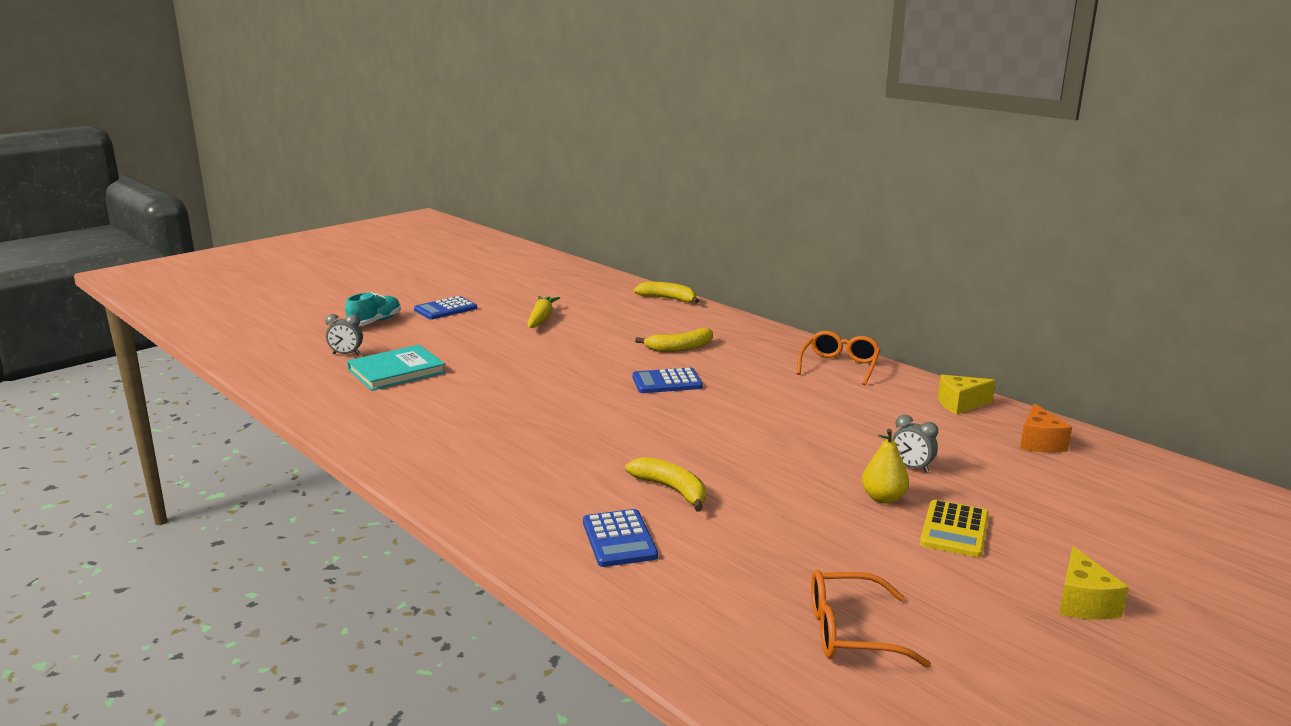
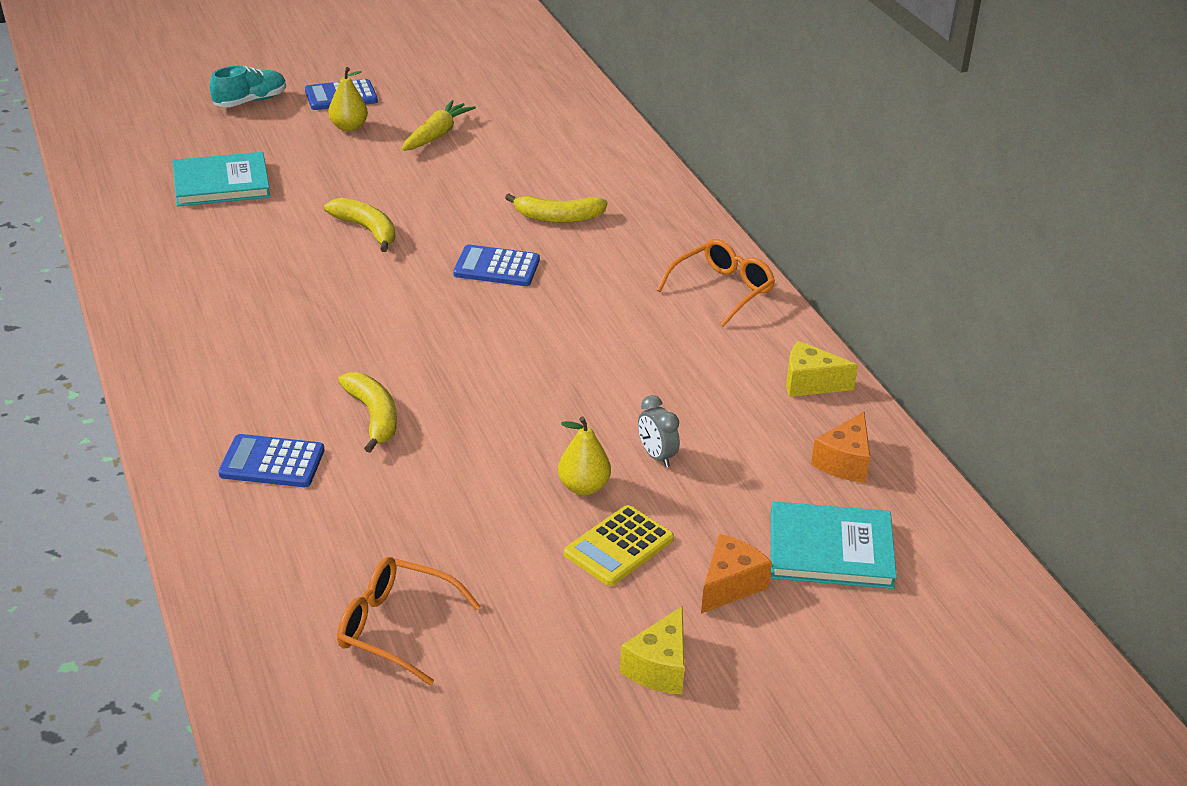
camera: 20 degrees right, 15 degrees up
(346, 354) = (187, 146): grey clock -> none
(469, 324) = (349, 127): none -> yellow pear
(619, 539) = (272, 462): blue calculator -> blue calculator turned 90 degrees clockwise
(668, 299) = (615, 133): yellow banana -> yellow banana (367, 230)
(1062, 534) = (730, 585): none -> orange cheese
(1098, 495) = (830, 550): none -> turquoise book

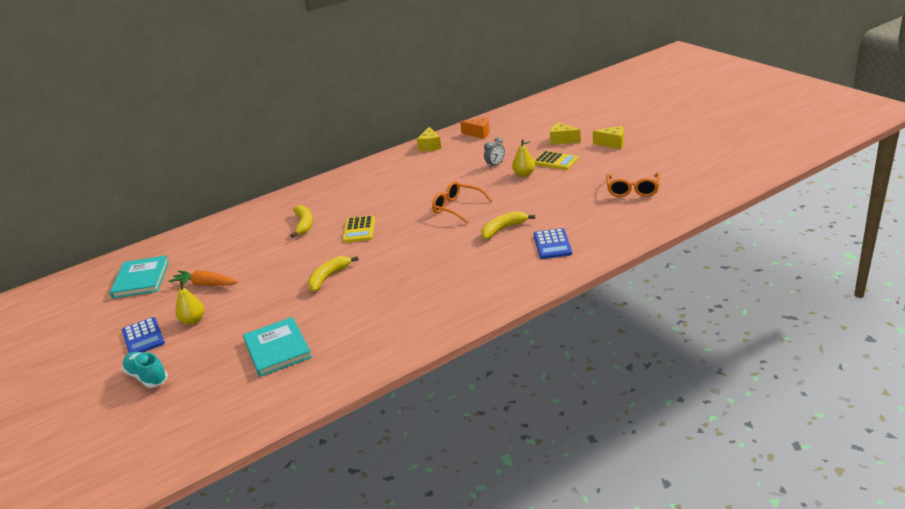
camera: 95 degrees left, 5 degrees down
(436, 135) = (205, 284): yellow carrot -> orange carrot
(497, 267) = (359, 230): blue calculator -> yellow calculator
(721, 290) = (364, 174): orange glasses -> orange glasses (457, 208)
(730, 585) = (562, 140): orange cheese -> yellow cheese
(830, 550) = (531, 128): turquoise book -> turquoise book (141, 279)

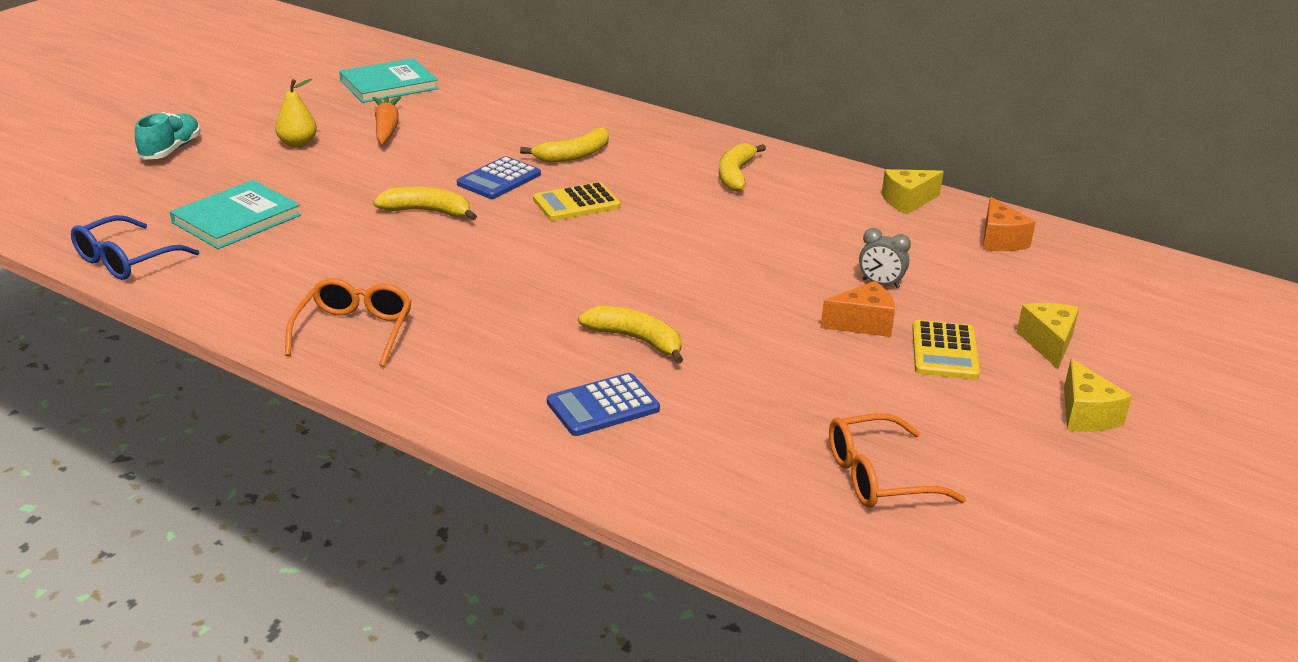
camera: 60 degrees right, 0 degrees up
(143, 337) = (255, 124): blue calculator -> blue calculator (499, 179)
(296, 397) = (126, 260): none -> blue glasses
(368, 182) = (735, 174): none -> yellow banana
(457, 208) = (692, 277): orange glasses -> orange glasses (354, 331)
(524, 174) = (863, 324): yellow pear -> orange cheese

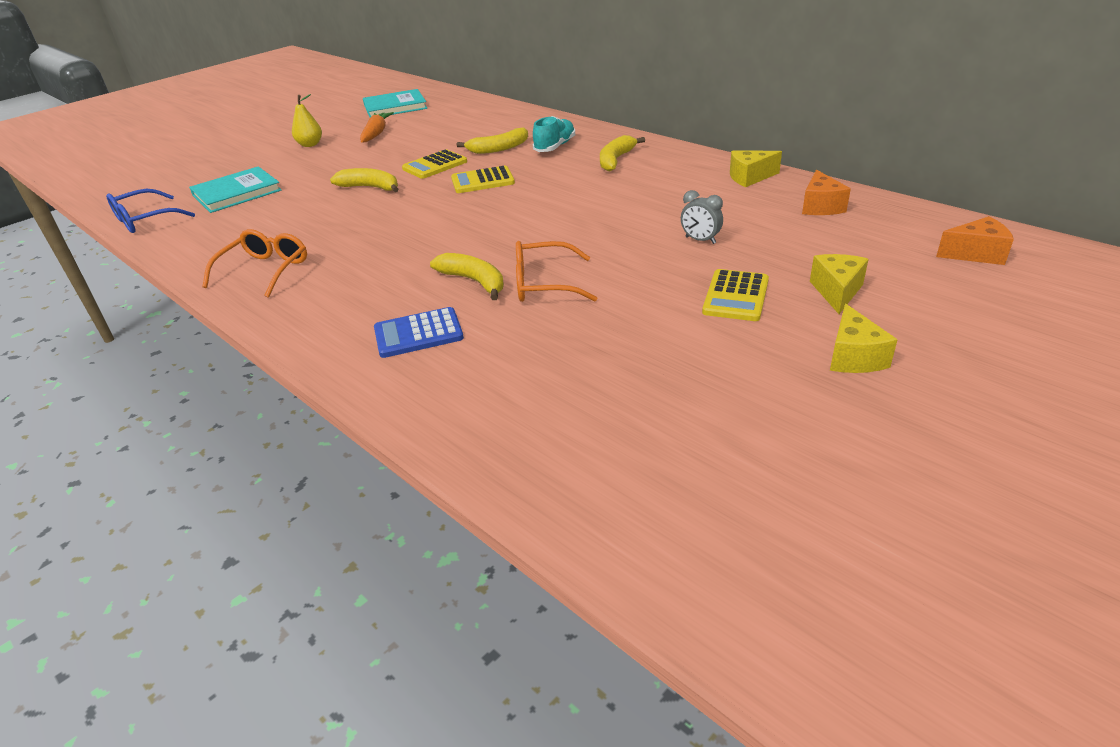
camera: 15 degrees right, 5 degrees up
(171, 150) = (225, 150): turquoise shoe -> turquoise shoe (555, 147)
(499, 179) = (435, 165): blue calculator -> yellow calculator
(863, 324) = (671, 272): orange cheese -> orange cheese (975, 254)
(879, 477) = (630, 406): orange glasses -> orange glasses (545, 284)

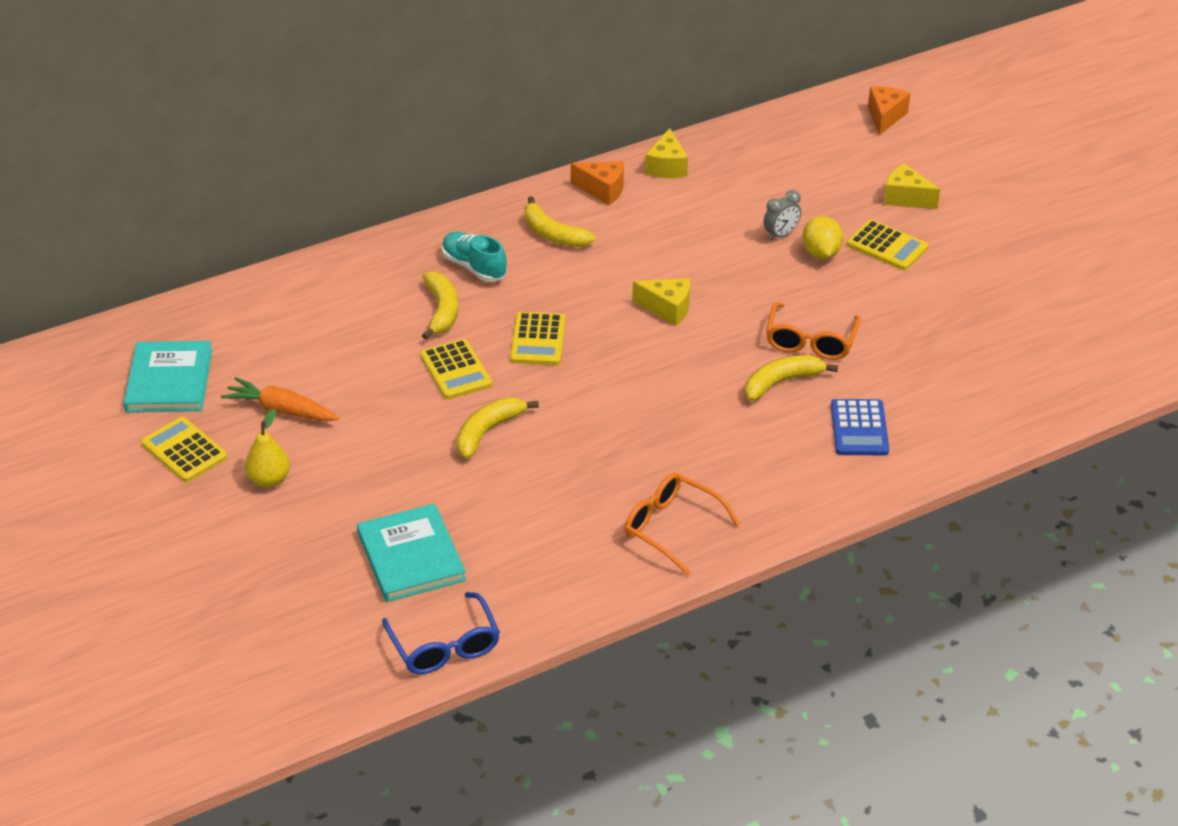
camera: 75 degrees left, 5 degrees up
(333, 122) = (184, 450): none -> yellow calculator
(689, 264) = (821, 253): none -> yellow lemon
(820, 206) = (757, 152): orange cheese -> orange cheese (602, 190)
(853, 357) = (993, 223): yellow cheese -> yellow cheese (667, 309)

